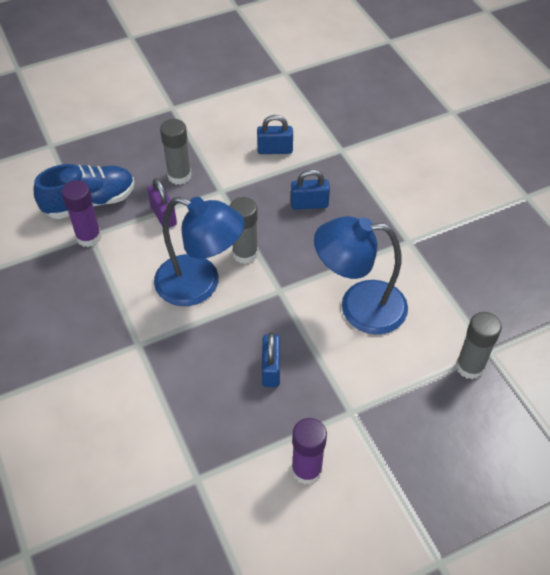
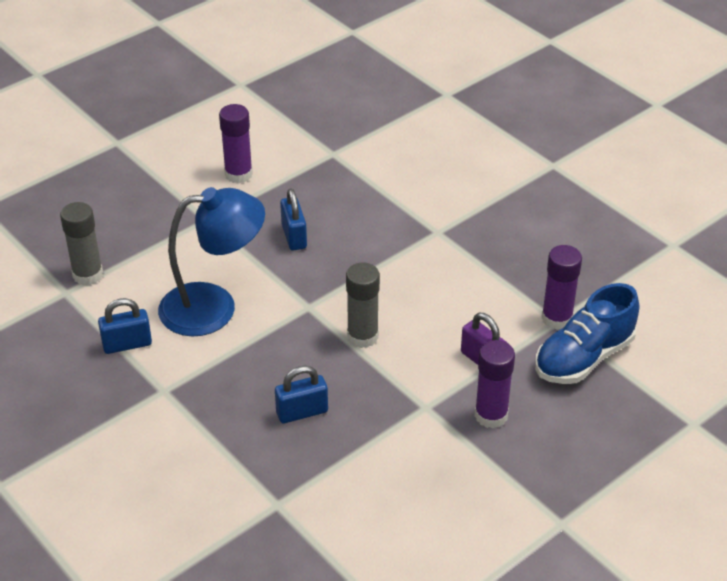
camera: 165 degrees right, 10 degrees down
(179, 176) = (491, 415): grey glue stick -> purple glue stick
(200, 285) = (400, 295): blue lamp -> none
(275, 150) = (375, 482): blue padlock -> blue padlock (127, 344)

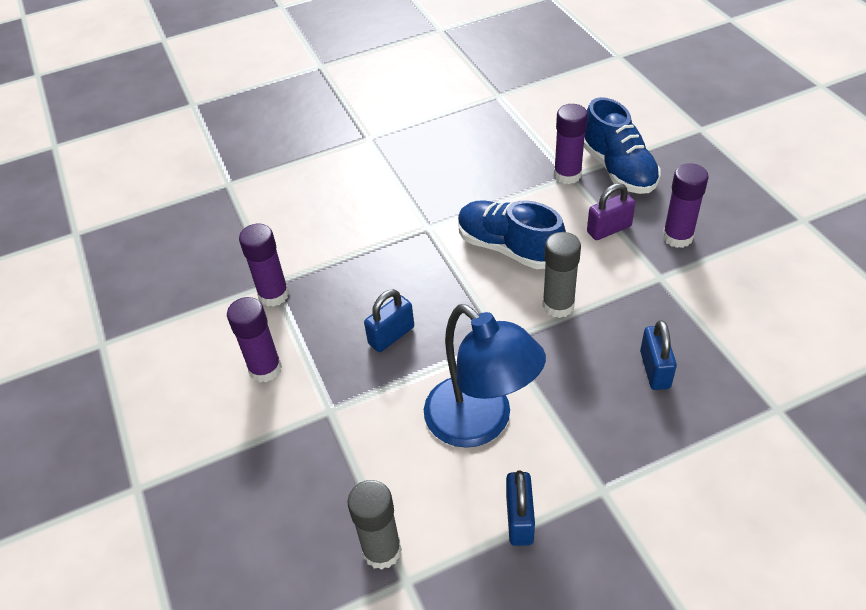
camera: 70 degrees left, 5 degrees up
(214, 307) = (480, 423): blue lamp -> blue lamp turned 135 degrees clockwise
(294, 236) = (391, 335): blue padlock -> blue padlock turned 45 degrees counterclockwise
(319, 158) = (274, 295): none -> purple glue stick
(428, 291) = (508, 248): none -> blue shoe

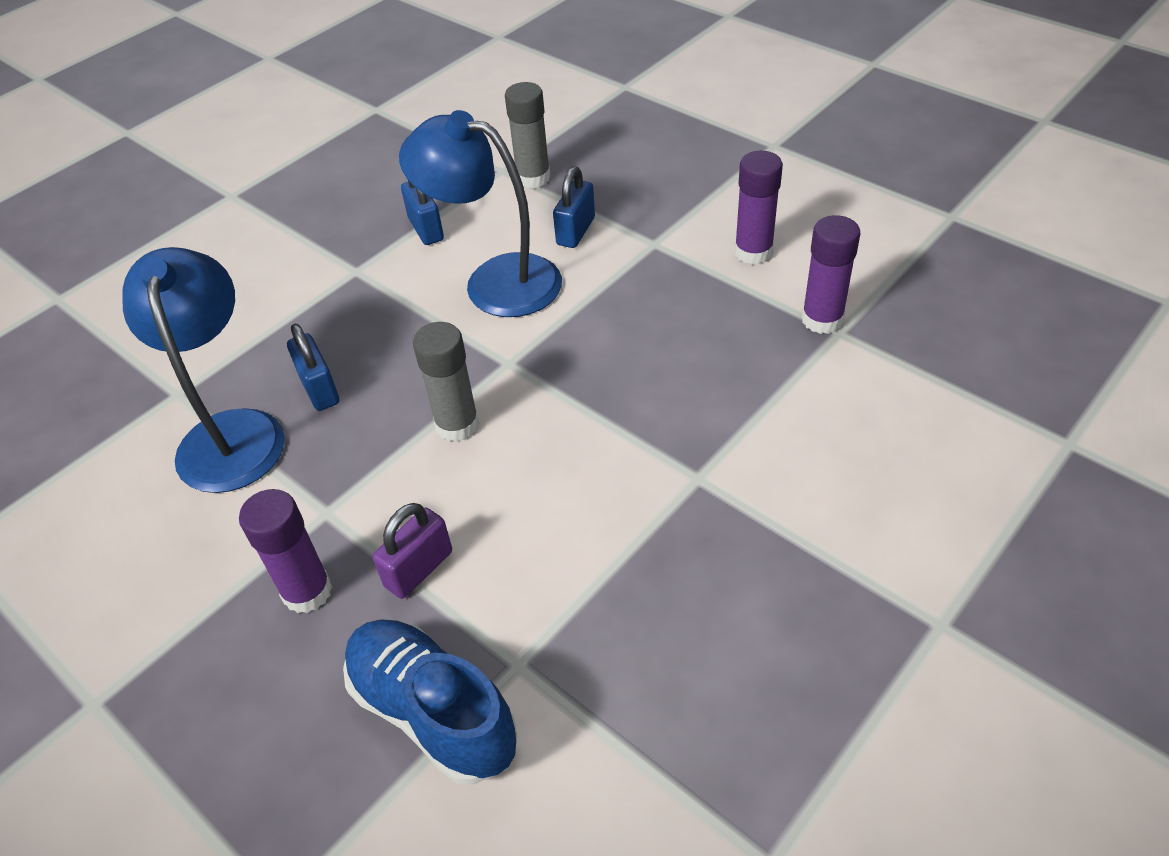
camera: 155 degrees right, 0 degrees up
(391, 335) = (643, 325): blue padlock -> blue padlock (575, 231)
(508, 248) = (559, 484): blue shoe -> none
(567, 175) = (523, 663): purple glue stick -> none
(728, 356) = (231, 432): none -> blue lamp

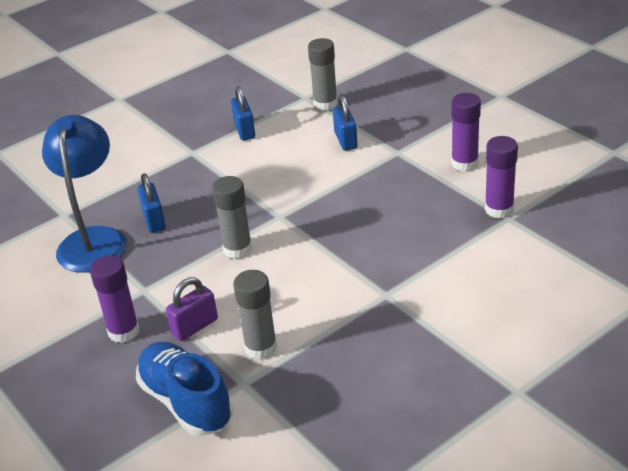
camera: 10 degrees right, 10 degrees down
(495, 281) = (283, 166): blue lamp -> none
(530, 595) = (260, 347): none -> grey glue stick
(575, 231) = (345, 140): blue padlock -> blue padlock turned 45 degrees counterclockwise

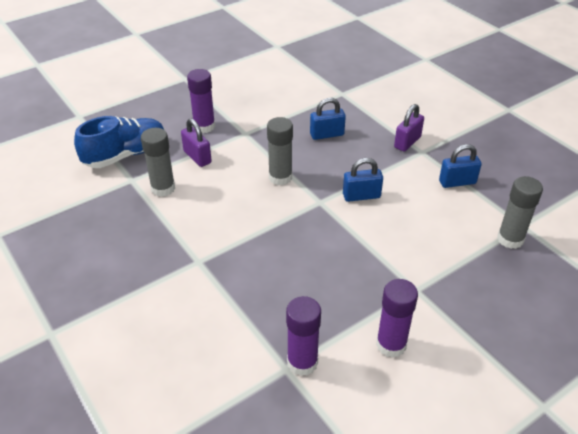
camera: 90 degrees right, 5 degrees up
(94, 240) = (308, 108): blue lamp -> none
(174, 162) = (407, 142): none -> purple padlock
(345, 140) = (439, 250): blue padlock -> blue padlock (361, 196)

